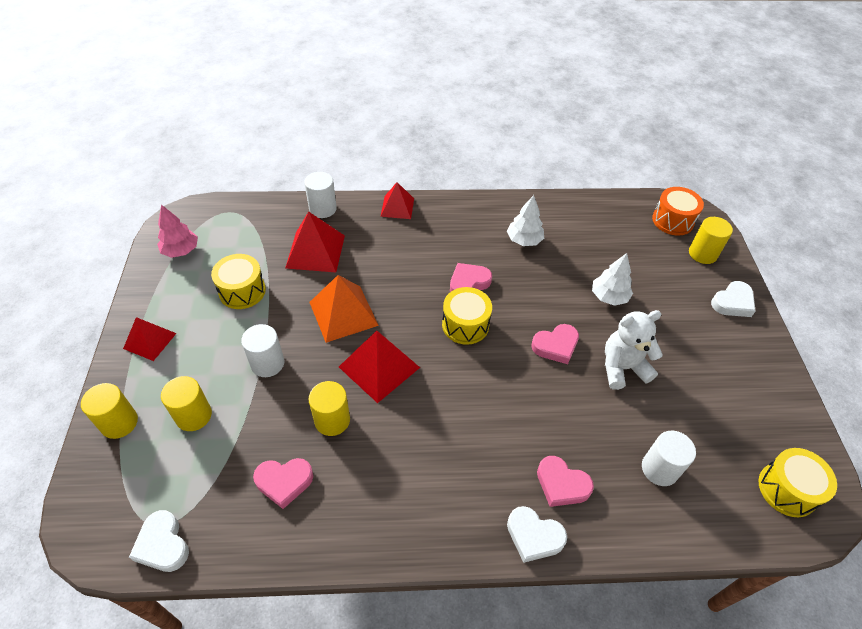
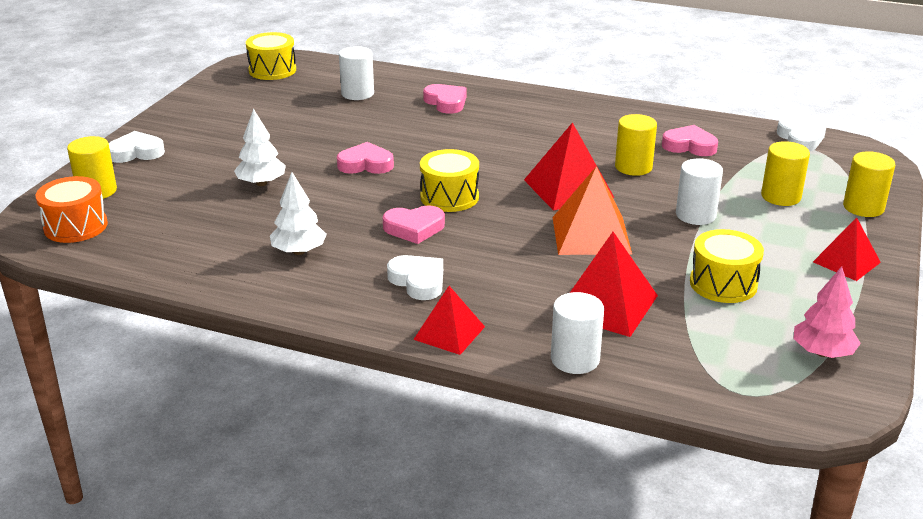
camera: 155 degrees left, 20 degrees down
(534, 536) = (490, 90): white heart -> white heart (418, 281)
(622, 368) = (316, 140): white teddy bear -> none

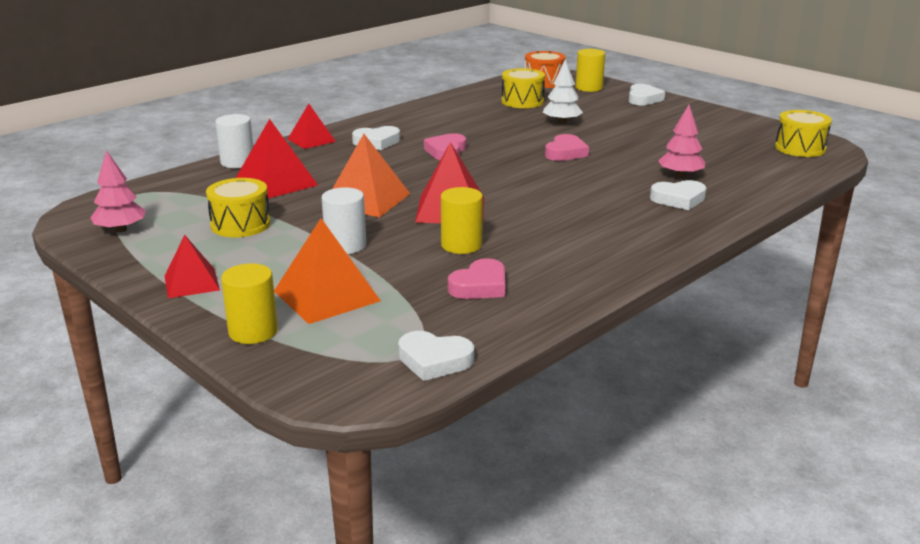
camera: 115 degrees right, 5 degrees down
(299, 251) = (452, 121): white tree -> none
(357, 93) = (722, 170): white cylinder -> none
(387, 107) = (680, 175): none -> pink tree
(446, 102) = (678, 199): pink heart -> white heart
(449, 197) = (481, 168): yellow drum -> yellow drum (522, 101)
(781, 197) = (327, 296): yellow cylinder -> orange pyramid

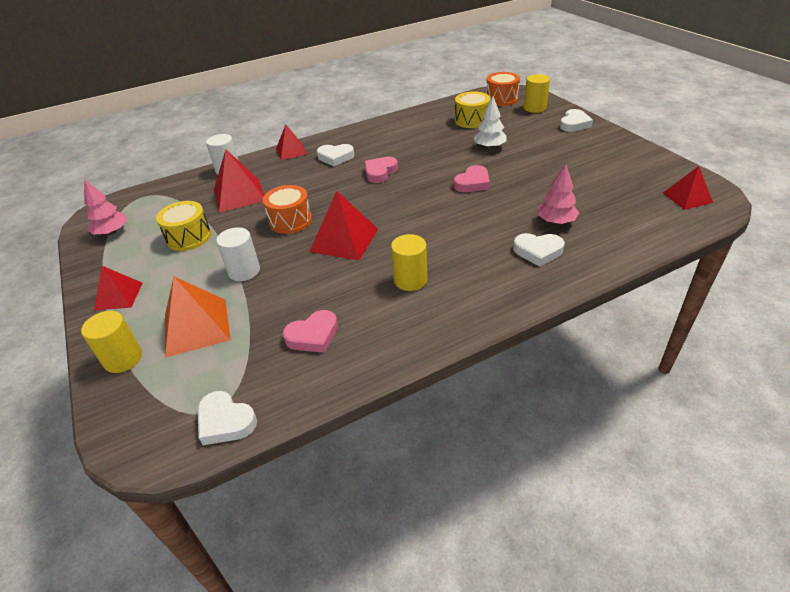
camera: 20 degrees right, 15 degrees up
(367, 199) = (290, 221): orange pyramid -> orange drum
(461, 245) = (328, 283): yellow cylinder -> yellow cylinder (410, 280)
(800, 148) = (687, 197): yellow drum -> red pyramid

